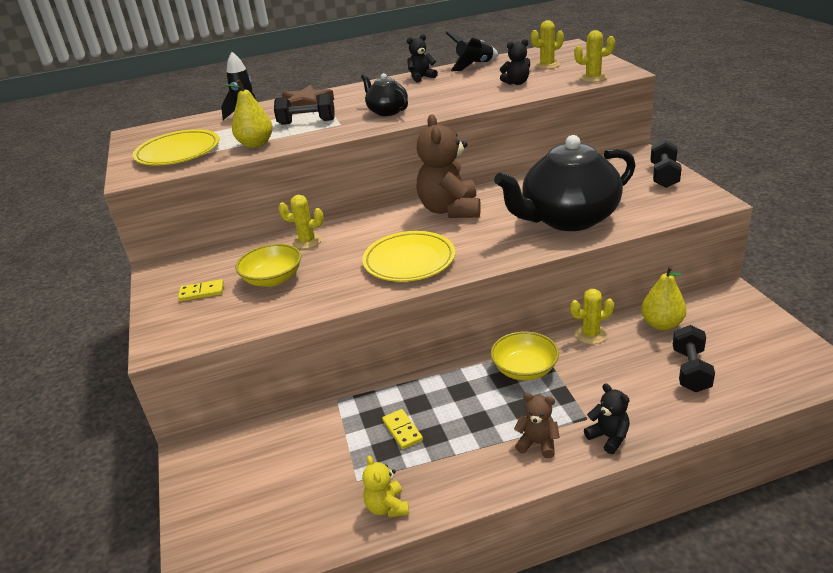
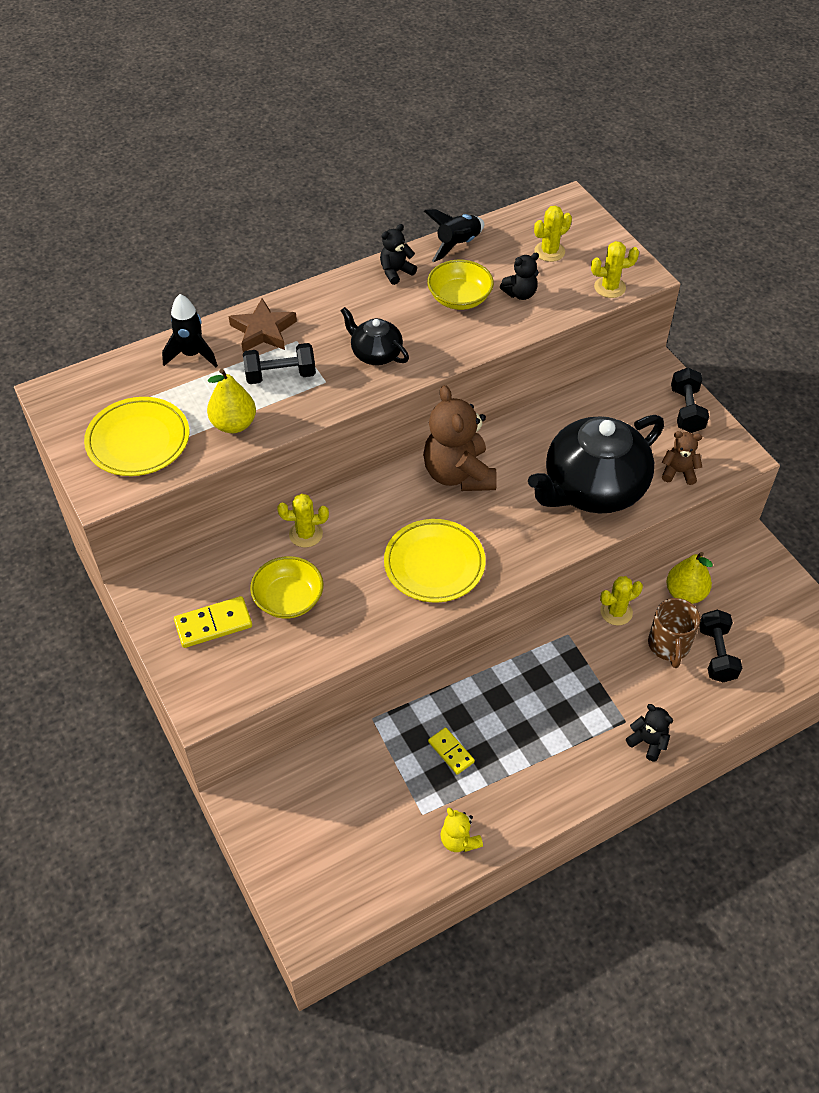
camera: 15 degrees left, 20 degrees up
(201, 292) = (213, 624): yellow domino -> yellow domino, size x1.50
(524, 369) = (557, 664): yellow bowl -> yellow bowl (459, 298)
(537, 443) = (584, 755): brown teddy bear -> brown teddy bear (678, 472)
(641, 361) = (669, 646): none -> brown mug

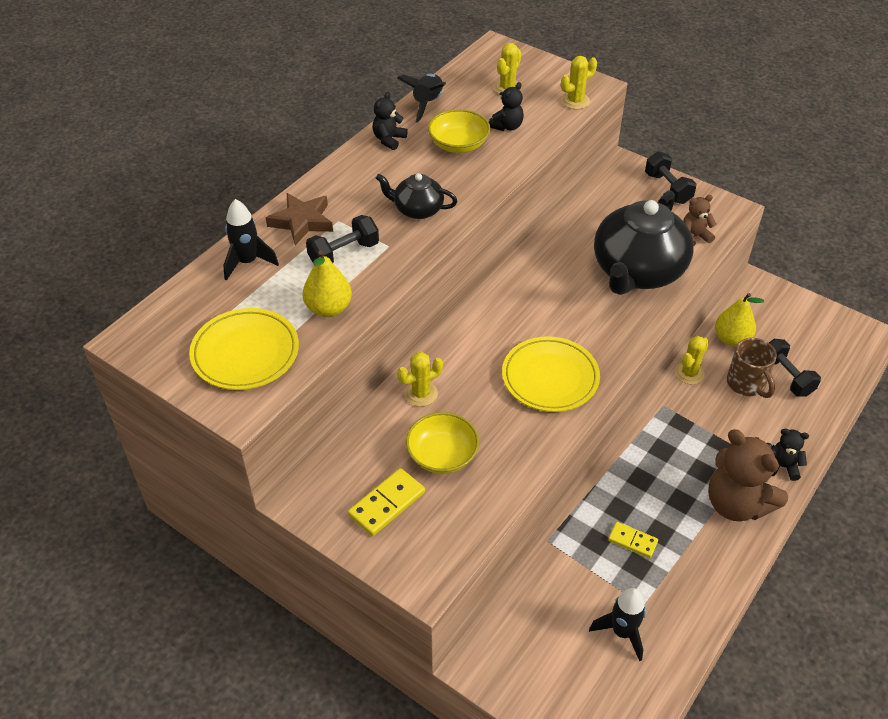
camera: 25 degrees left, 5 degrees down
(386, 830) = (622, 632): none -> black rocket
(458, 474) = (521, 297): brown teddy bear -> brown teddy bear (736, 504)
(459, 840) = (688, 613): yellow teddy bear -> none

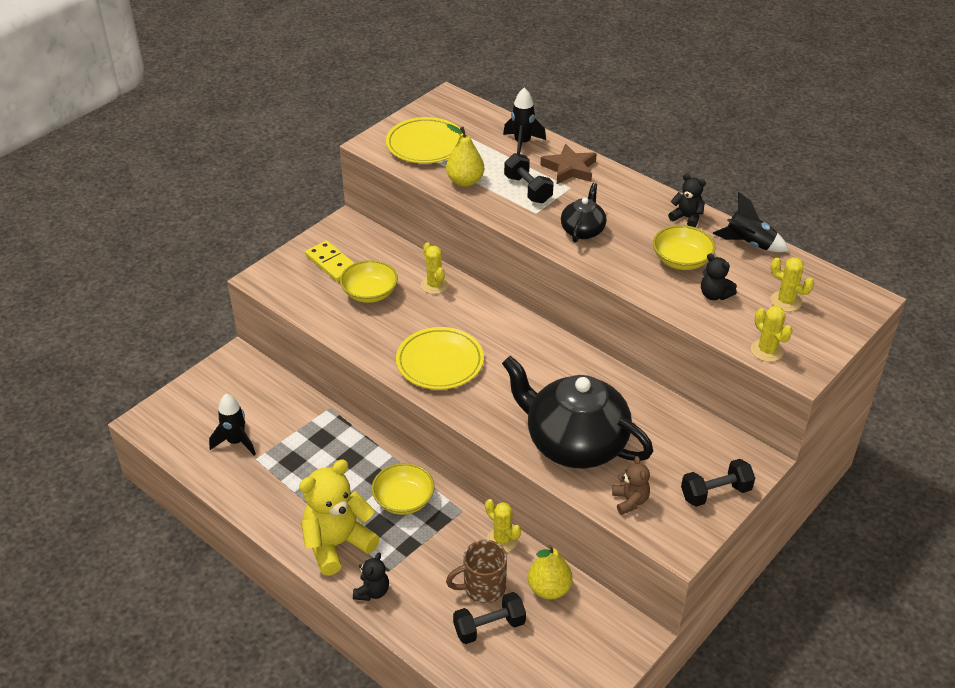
camera: 95 degrees right, 5 degrees down
(632, 541) = (316, 462): yellow domino -> none
(664, 454) = (403, 500): none -> yellow bowl
(736, 504) = (337, 544): brown teddy bear -> yellow teddy bear

